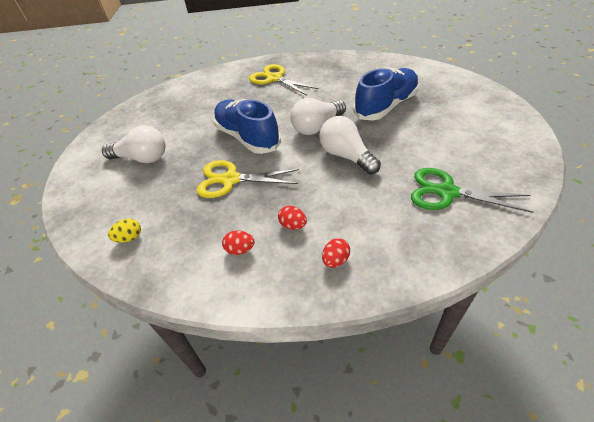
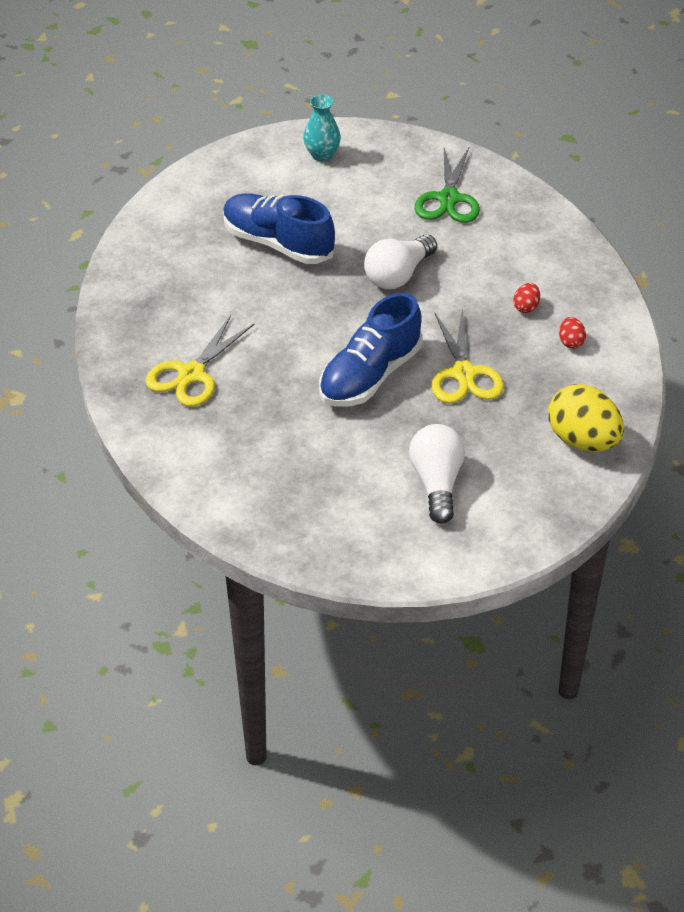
camera: 105 degrees left, 0 degrees up
(129, 238) = (583, 440): yellow egg -> yellow egg, size x2.24
(317, 127) = (335, 307): white light bulb -> none
(335, 260) = (563, 272): red egg -> none
(496, 127) = (322, 155): none -> turquoise vase

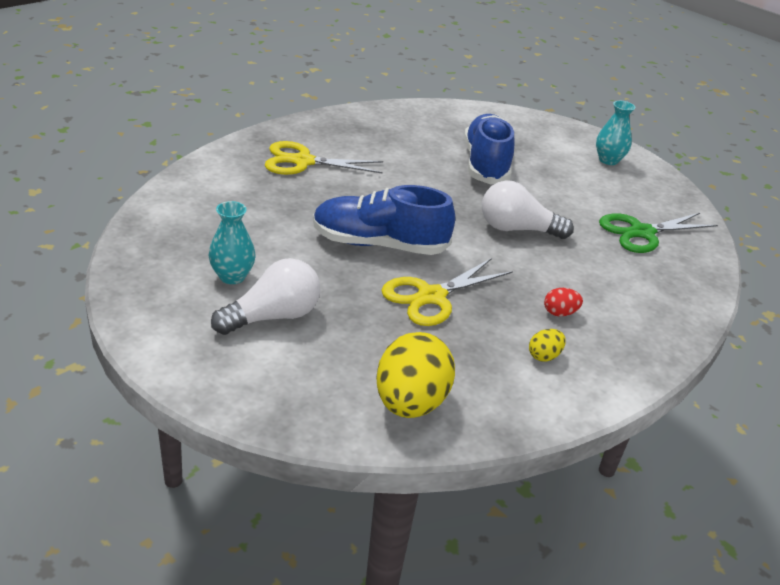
camera: 55 degrees right, 10 degrees down
(364, 491) = (232, 276): none -> turquoise vase
(571, 342) = (544, 356): red egg -> yellow egg

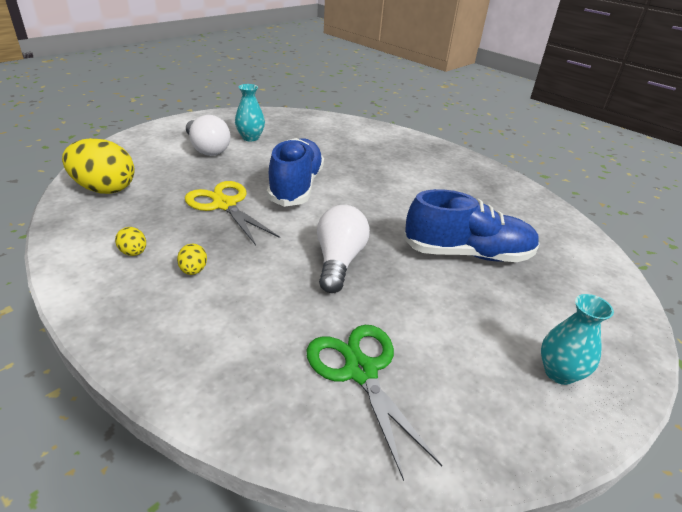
camera: 90 degrees right, 0 degrees up
(302, 162) = (410, 160): yellow scissors -> none
(559, 313) = (193, 270): red egg -> yellow egg

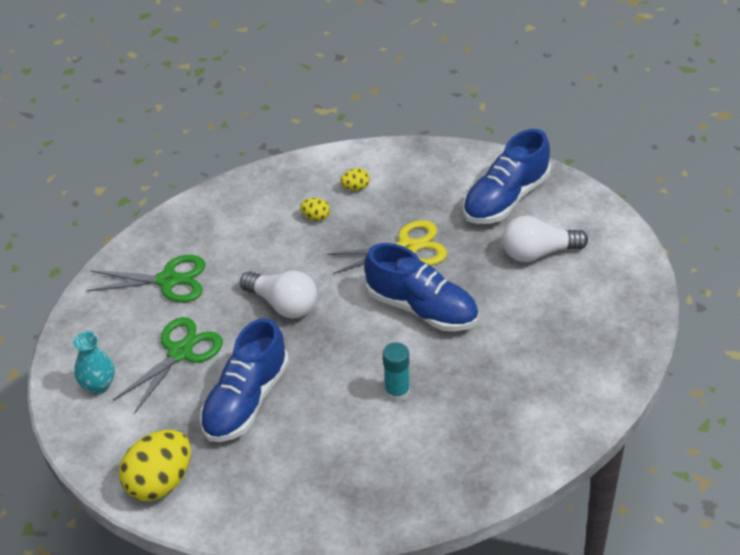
camera: 120 degrees right, 10 degrees up
(104, 189) = (468, 174): yellow egg -> yellow egg (160, 482)
(140, 168) = (505, 198): none -> blue shoe
(250, 138) = (560, 295): turquoise vase -> none
(389, 184) = (397, 392): none -> turquoise glue stick
(455, 317) = (180, 352): none -> green scissors

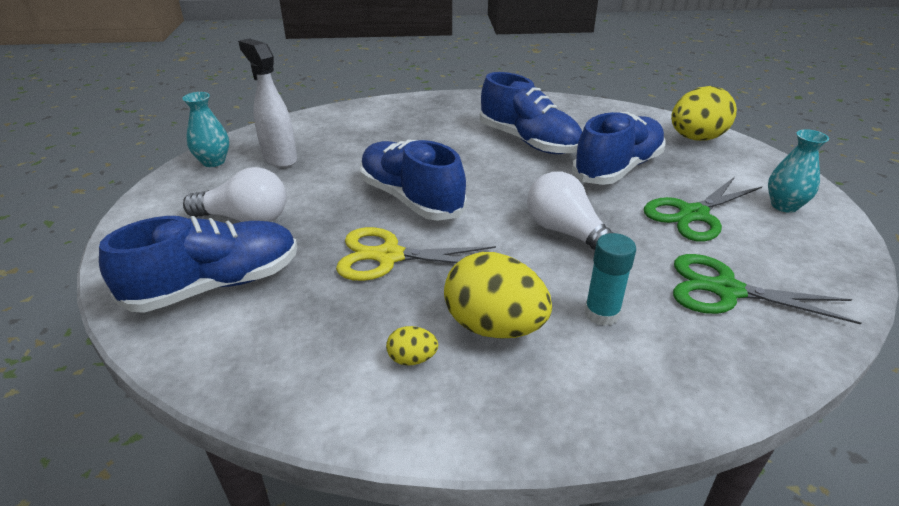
camera: 165 degrees left, 10 degrees down
(316, 217) = (494, 326): yellow egg -> yellow egg, size x2.24
(343, 424) = (528, 141): none -> blue shoe
(397, 392) = (471, 150): turquoise glue stick -> turquoise glue stick (601, 313)
(575, 328) = (279, 158): none -> white spray bottle
(631, 307) = (213, 161): none -> turquoise vase

